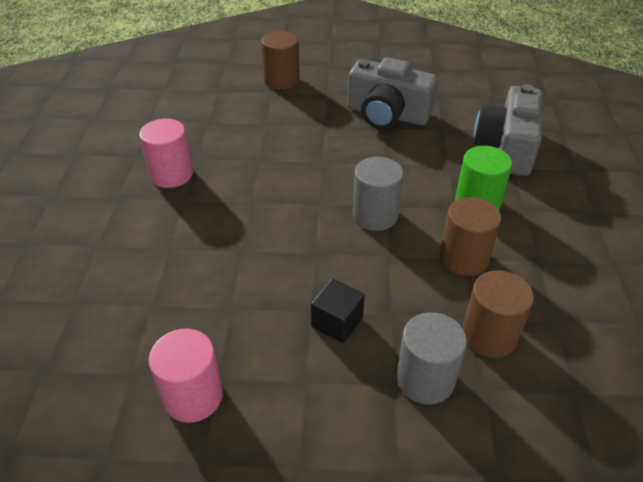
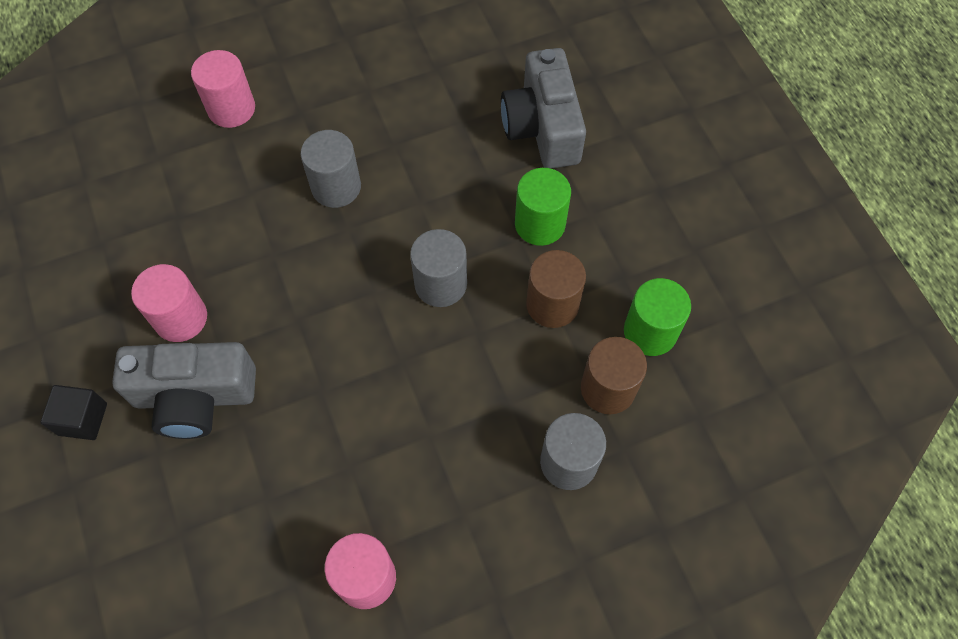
camera: 25 degrees left, 20 degrees up
(282, 80) = (231, 109): brown cylinder -> pink cylinder
(328, 137) = (336, 187): none -> grey cylinder
(337, 322) = (462, 436): black cube -> black cube (83, 419)
(387, 115) = (389, 122): grey camera -> grey camera (195, 397)
(548, 307) = (650, 332): none -> green cylinder

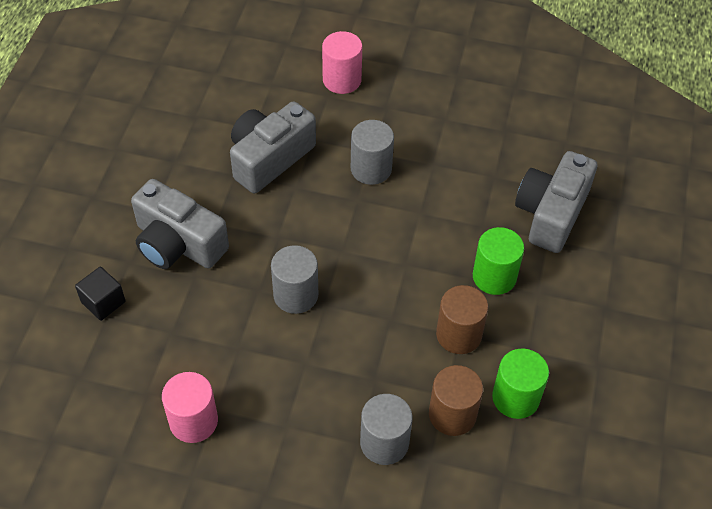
camera: 35 degrees right, 10 degrees down
(83, 419) = (103, 214): black cube -> black cube (103, 302)
(181, 318) = (207, 191): pink cylinder -> none
(221, 240) = (269, 158): none -> grey camera
(440, 284) = (391, 273): grey cylinder -> grey cylinder (295, 295)

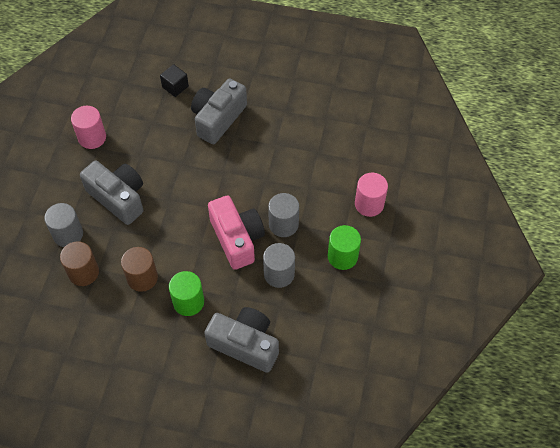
camera: 90 degrees right, 5 degrees up
(269, 158) = (290, 163): grey camera -> grey camera (118, 198)
(295, 295) = (177, 183): grey cylinder -> grey cylinder (279, 274)
(393, 221) = (237, 238): none -> pink camera
(515, 398) = (92, 310): green cylinder -> green cylinder (342, 256)

